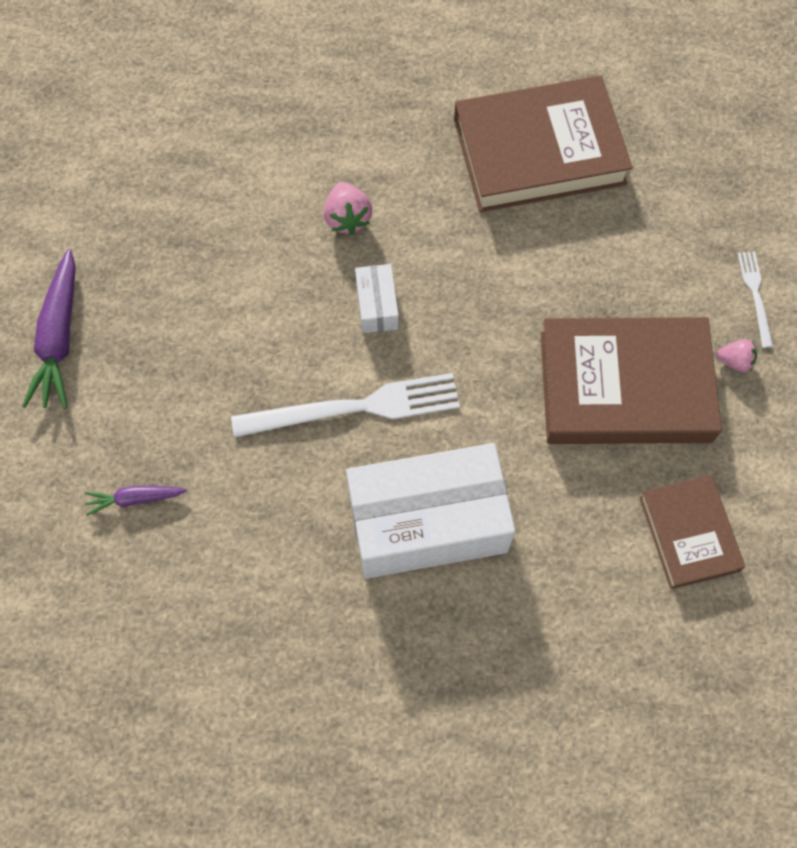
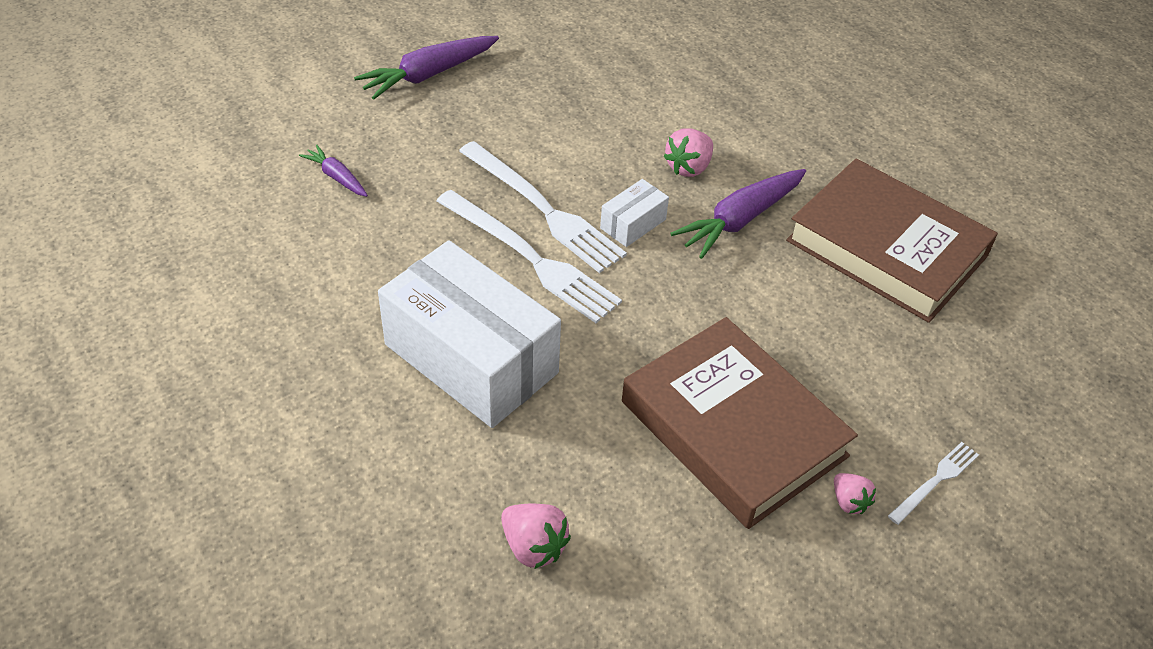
camera: 50 degrees right, 20 degrees down
(307, 360) = (543, 209): none -> white fork
(433, 226) = (740, 220): none -> purple carrot
(631, 593) = (533, 546): none -> pink strawberry
(689, 534) = (635, 561): brown book -> none

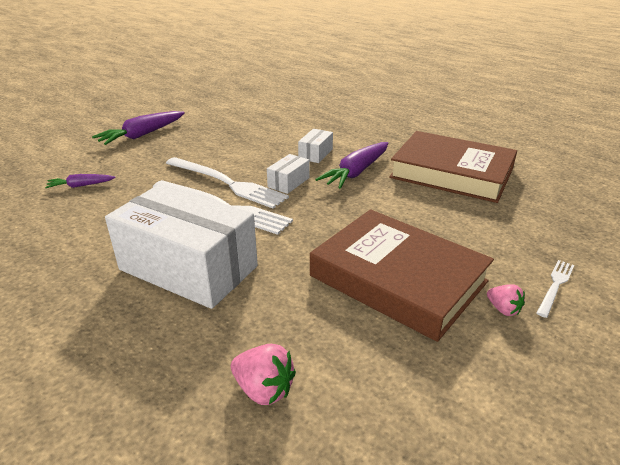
camera: 10 degrees left, 15 degrees down
(337, 177) = (81, 186): purple carrot -> purple carrot turned 45 degrees counterclockwise
(689, 167) = (315, 154): pink strawberry -> white box

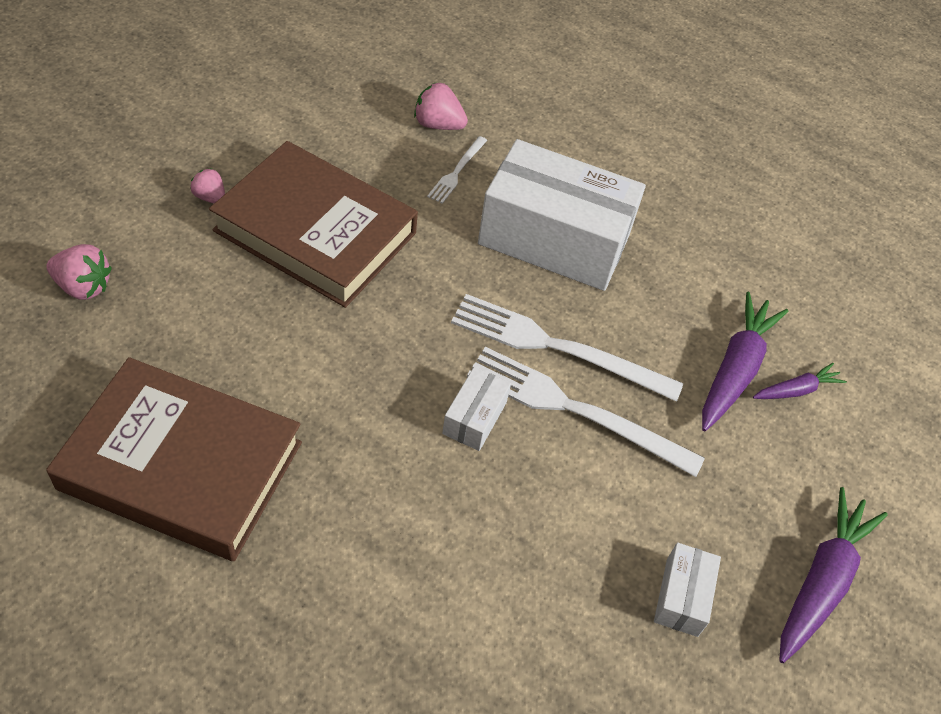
camera: 165 degrees right, 20 degrees up
(315, 154) = (440, 522): white box -> white box (682, 597)
(356, 172) = (359, 457): purple carrot -> purple carrot (735, 369)
(555, 286) = (136, 227): white fork -> white fork (457, 171)
(566, 247) = (83, 286): none -> pink strawberry

